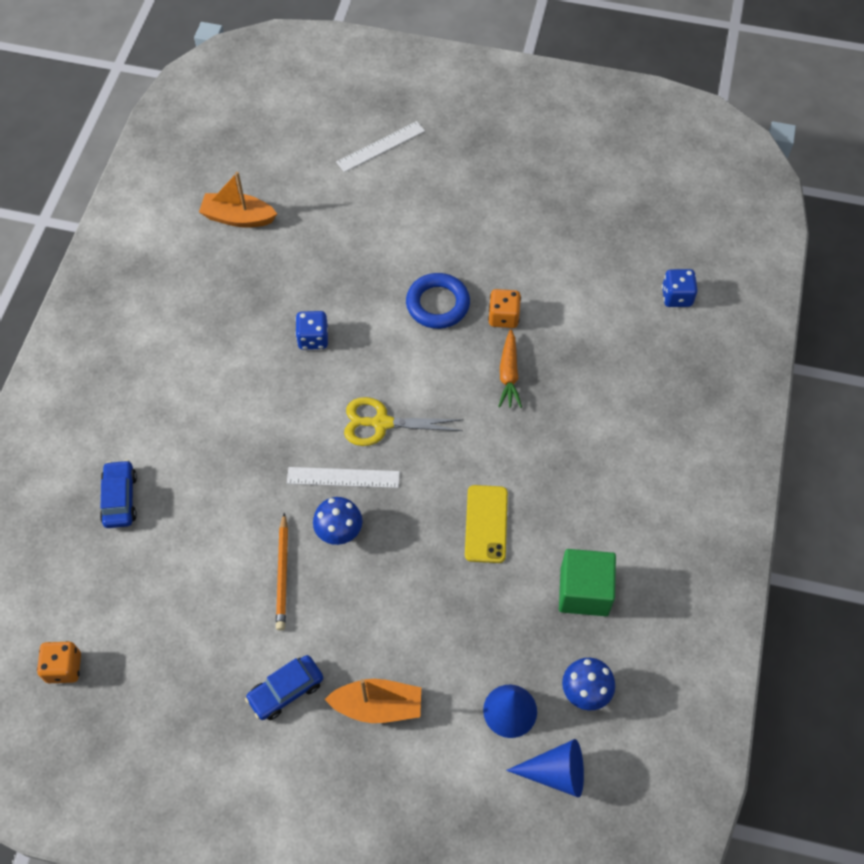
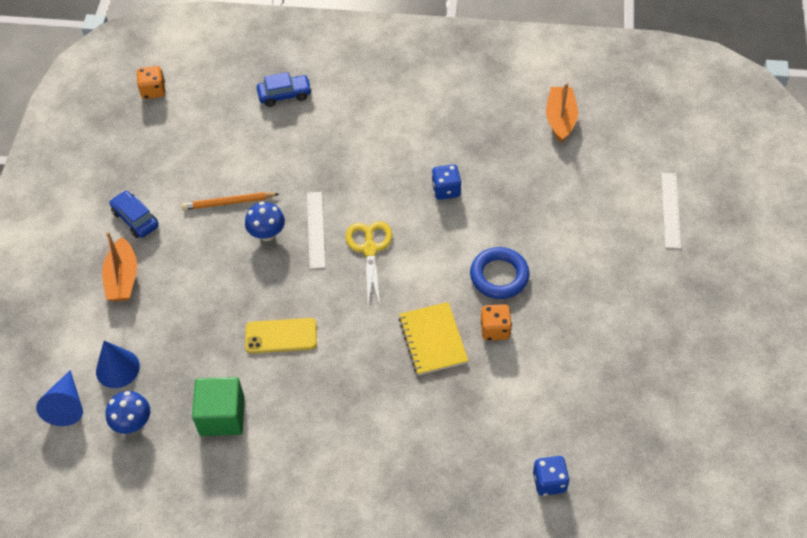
camera: 85 degrees right, 5 degrees down
(380, 146) = (671, 210): white ruler -> white ruler turned 45 degrees clockwise
(509, 374) = (433, 339): orange carrot -> yellow notebook

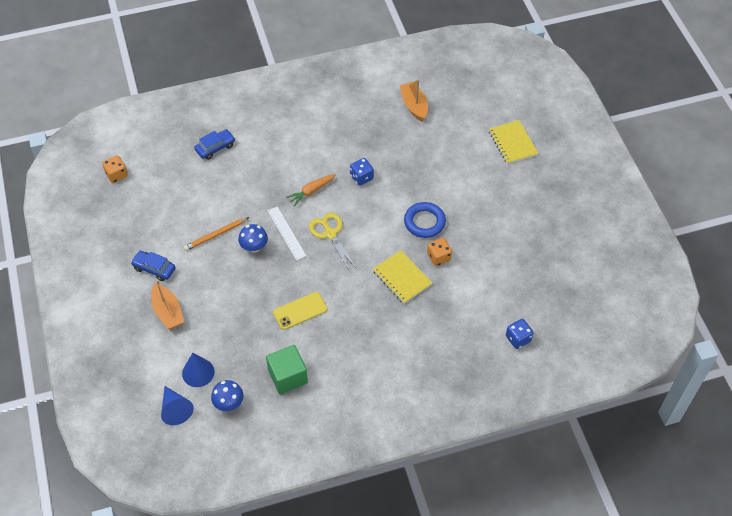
camera: 25 degrees left, 0 degrees up
(373, 187) = (311, 191): none -> orange carrot
(671, 210) = (512, 143): white ruler -> yellow notebook

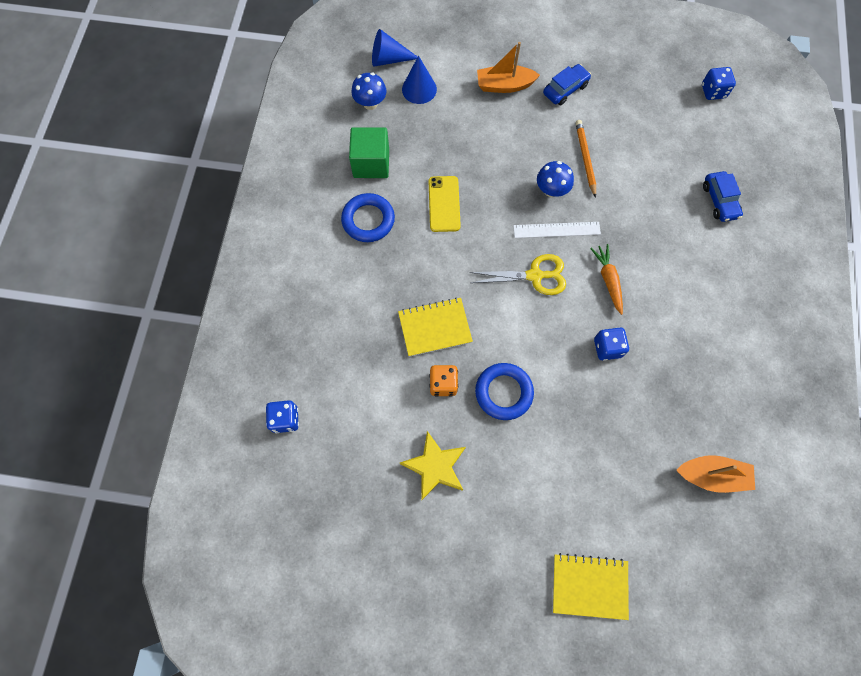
camera: 115 degrees right, 15 degrees up
(116, 175) = (713, 91): orange dice -> blue dice
(340, 356) = (368, 220): none -> blue ring
(494, 241) = (435, 466): none -> yellow star

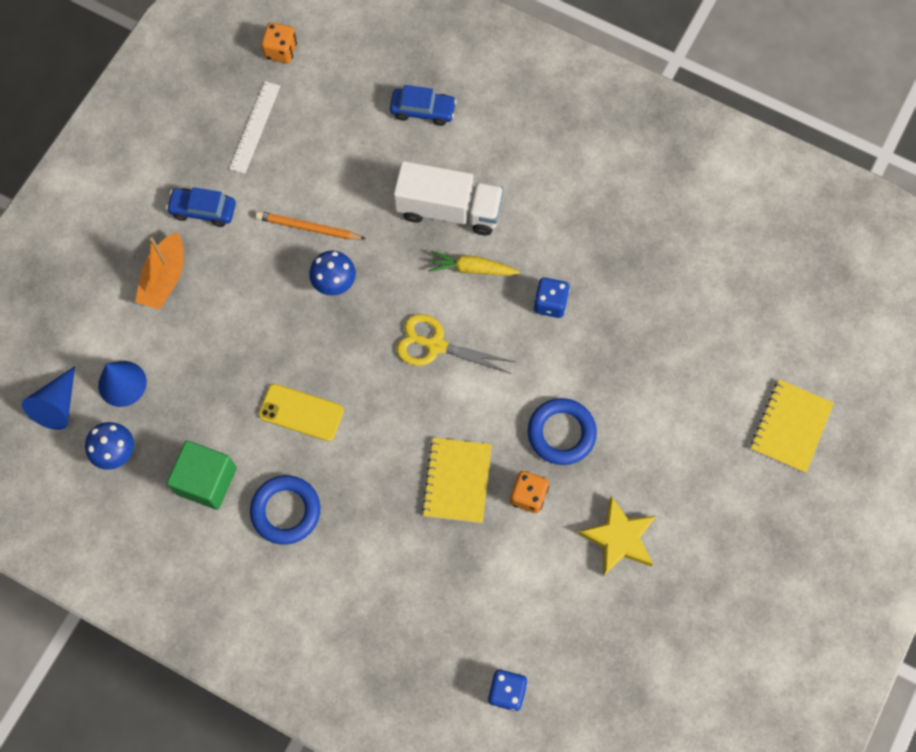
camera: 70 degrees left, 0 degrees up
(534, 276) = (436, 345): yellow scissors -> yellow scissors turned 90 degrees counterclockwise
(556, 230) = (388, 298): white ruler -> white ruler (255, 127)
(565, 89) = (203, 210): blue car -> blue car turned 60 degrees counterclockwise
(608, 280) = (472, 268): orange carrot -> yellow carrot
(648, 247) = (449, 209): none -> white truck
(711, 475) = (720, 261): orange boat -> none
(713, 91) = (281, 51): blue dice -> orange dice

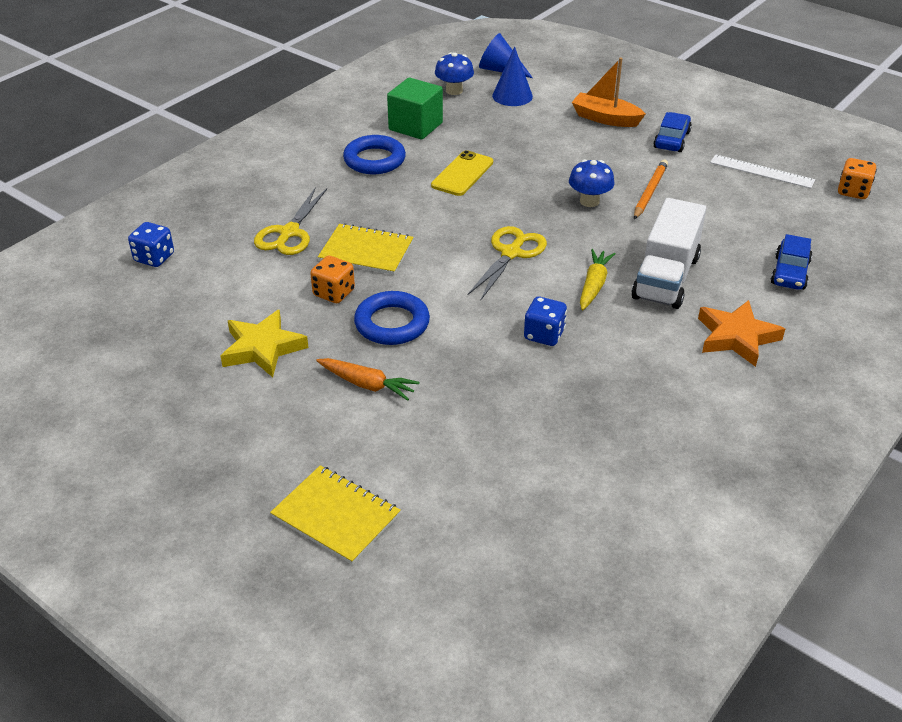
camera: 100 degrees right, 30 degrees down
(439, 566) = (289, 233): none -> yellow scissors
(521, 154) = (736, 337): none -> orange star
(645, 436) = (367, 384): none -> orange carrot

